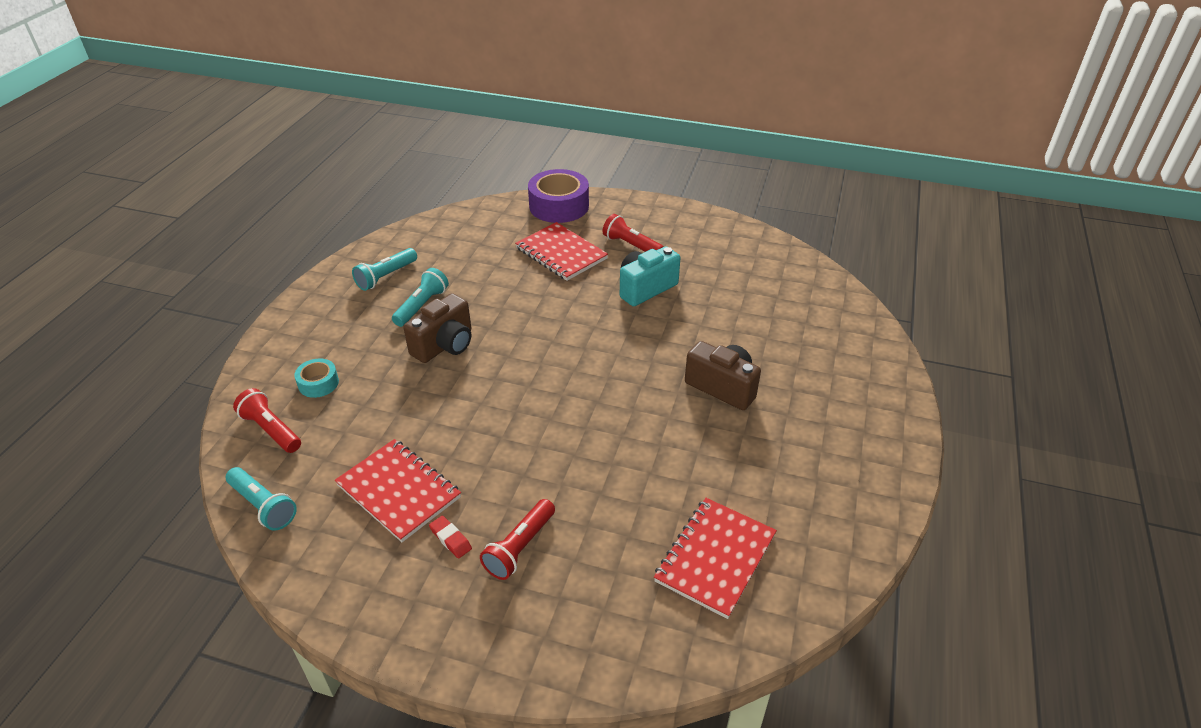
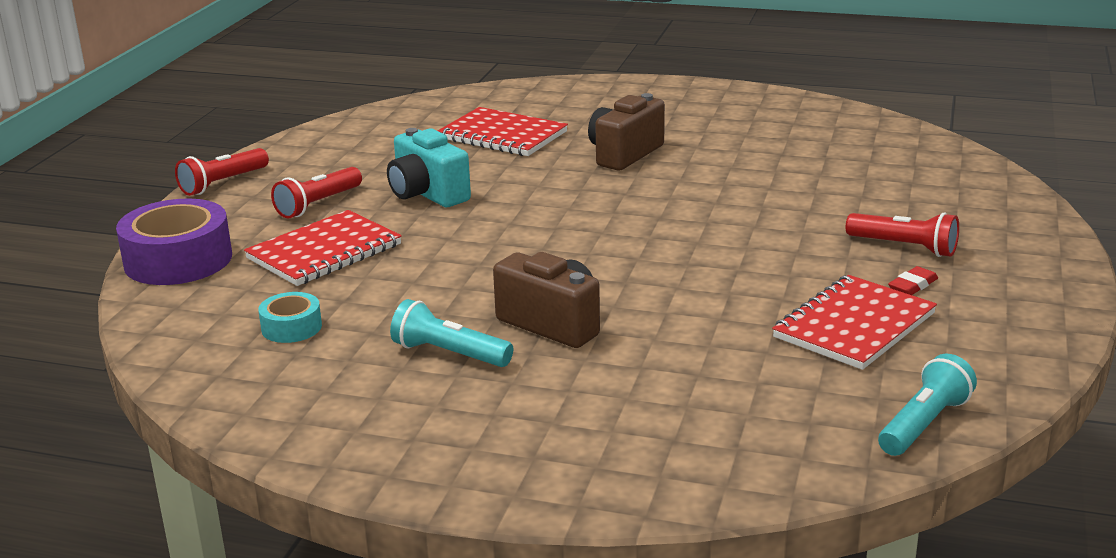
camera: 90 degrees left, 15 degrees down
(271, 430) = (772, 448): red flashlight -> red flashlight (222, 183)
(318, 383) = (655, 422): turquoise tape -> turquoise tape (291, 327)
(386, 276) = (354, 399): turquoise flashlight -> none
(715, 558) = (870, 160): red notebook -> red notebook (503, 135)

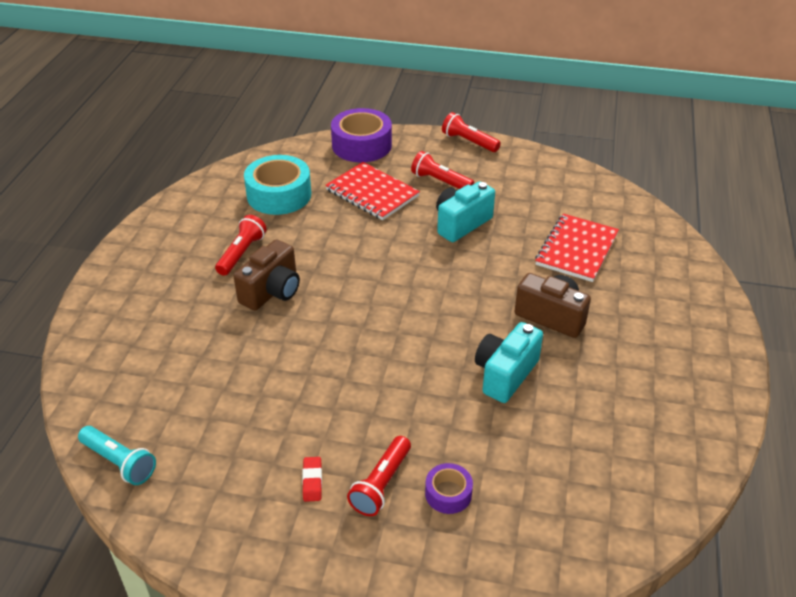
camera: 85 degrees right, 15 degrees up
(291, 327) = (279, 195): turquoise tape -> turquoise tape, size x1.95
(449, 353) = (242, 253): turquoise flashlight -> red flashlight
(722, 181) = (505, 374): none -> turquoise camera
(854, 326) = (252, 438): red notebook -> none
(906, 214) = (448, 494): none -> purple tape
(912, 285) = (312, 481): red eraser -> red eraser turned 45 degrees clockwise

